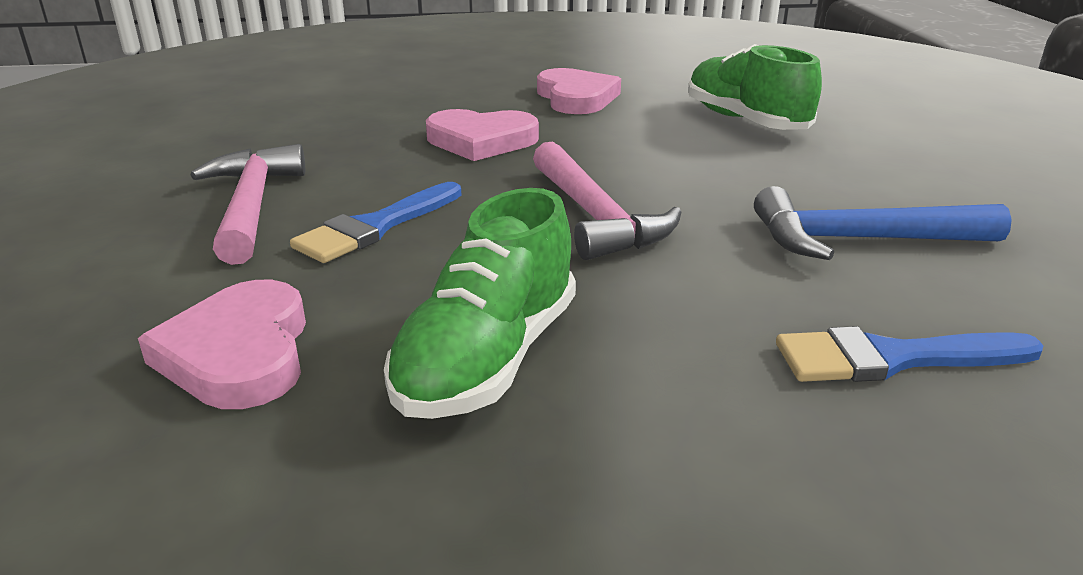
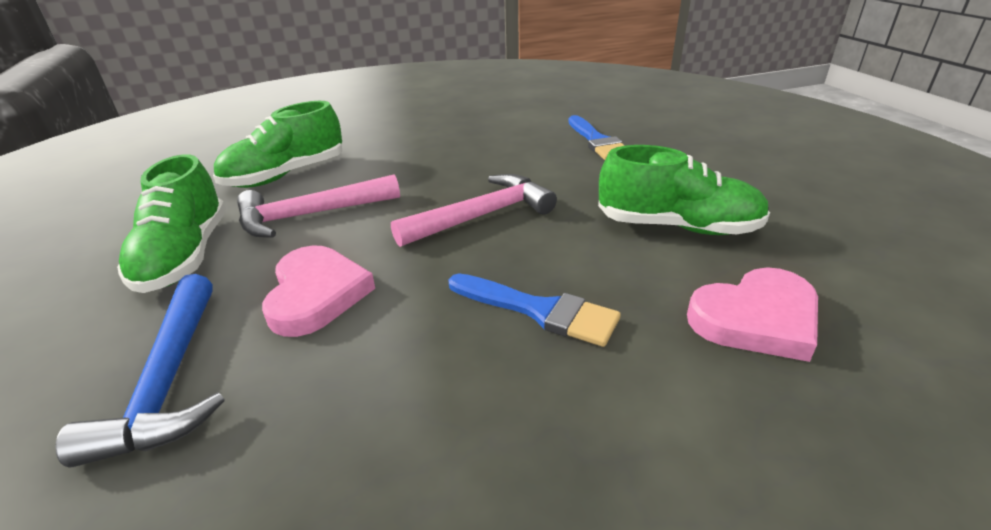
camera: 100 degrees left, 5 degrees up
(252, 206) = (525, 419): pink hammer -> pink hammer (310, 215)
(576, 98) = (185, 256): pink heart -> green shoe
(860, 240) = (486, 144): blue hammer -> blue hammer (169, 381)

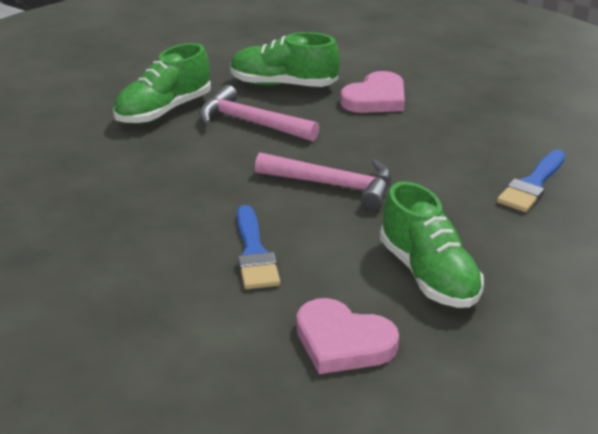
camera: 50 degrees right, 0 degrees up
(169, 381) = (81, 170): blue hammer -> none
(316, 294) = (182, 171): pink heart -> pink heart (376, 98)

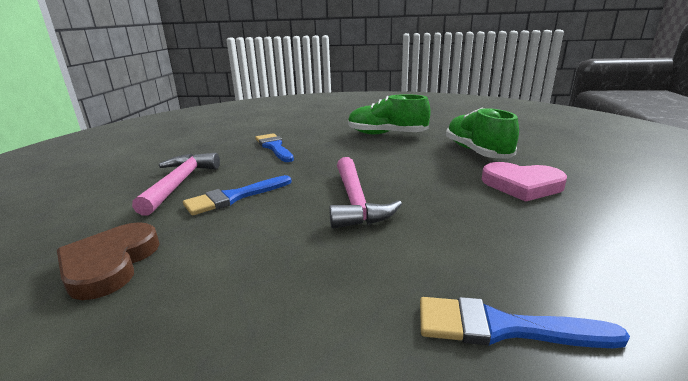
camera: 65 degrees right, 10 degrees down
(110, 198) = (274, 147): none -> blue brush
(250, 123) = (407, 156): pink hammer -> pink hammer (179, 183)
(343, 342) = (110, 264): pink heart -> brown heart
(428, 274) = (234, 287): green shoe -> none

